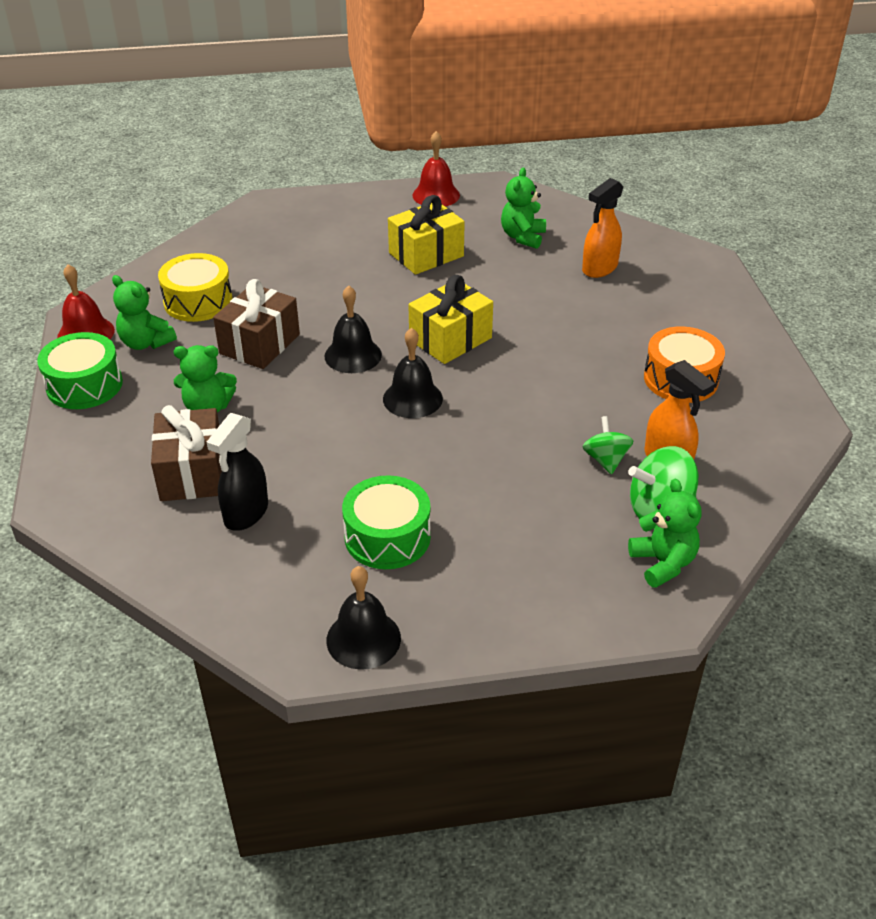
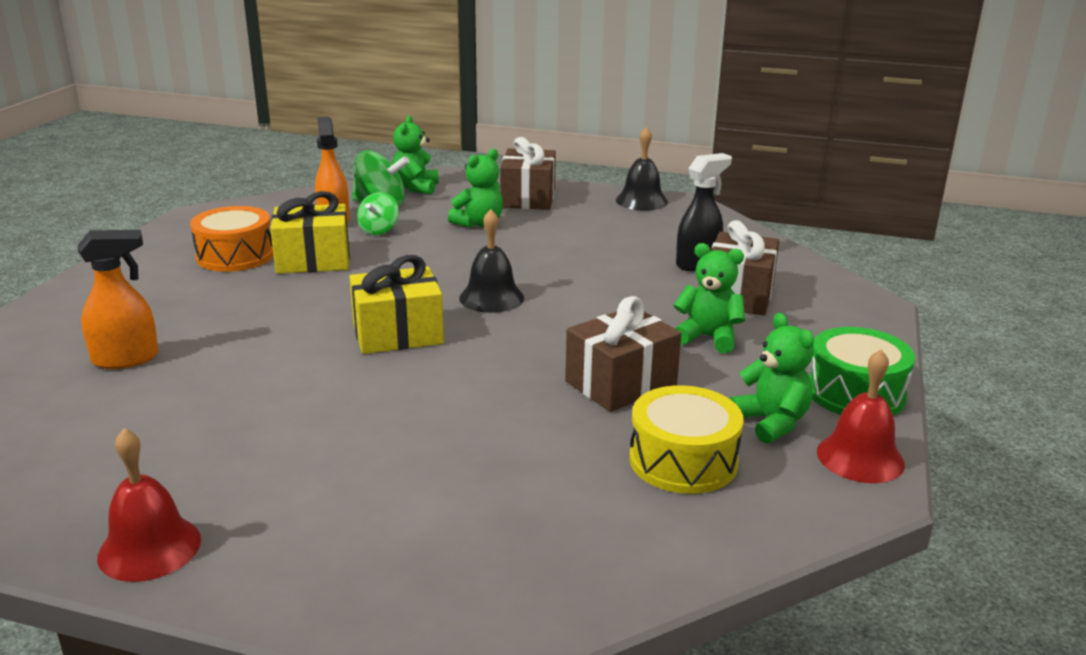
camera: 155 degrees left, 15 degrees down
(353, 355) = (519, 346): black bell -> none
(387, 537) = (591, 231): green drum -> none
(426, 255) = (304, 438): yellow gift -> yellow gift (313, 260)
(509, 589) = (528, 198): none -> brown gift
(523, 237) = (142, 425): green teddy bear -> green teddy bear (479, 223)

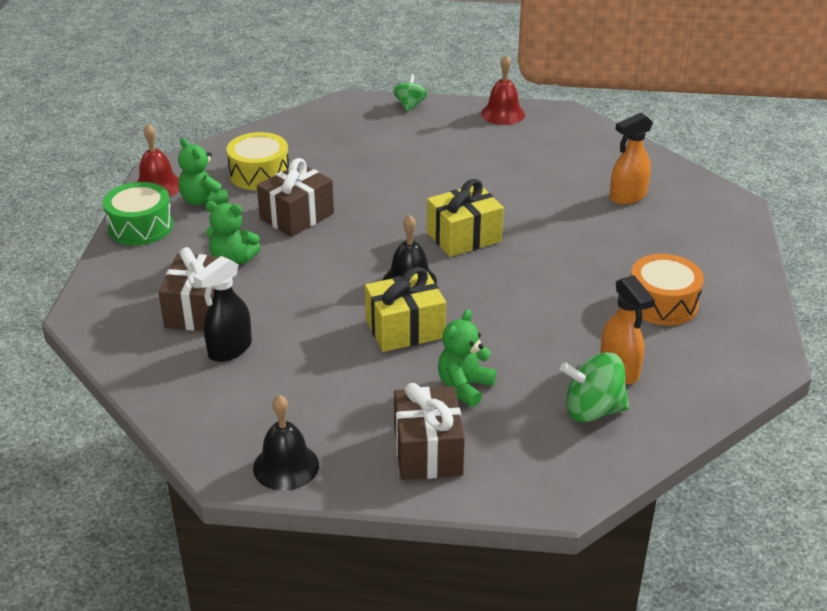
camera: 170 degrees right, 10 degrees up
(313, 260) = (588, 306): yellow gift -> yellow gift (405, 329)
(379, 230) = (561, 360): green spinning top -> green spinning top (410, 105)
(416, 188) = (576, 455): green teddy bear -> none

